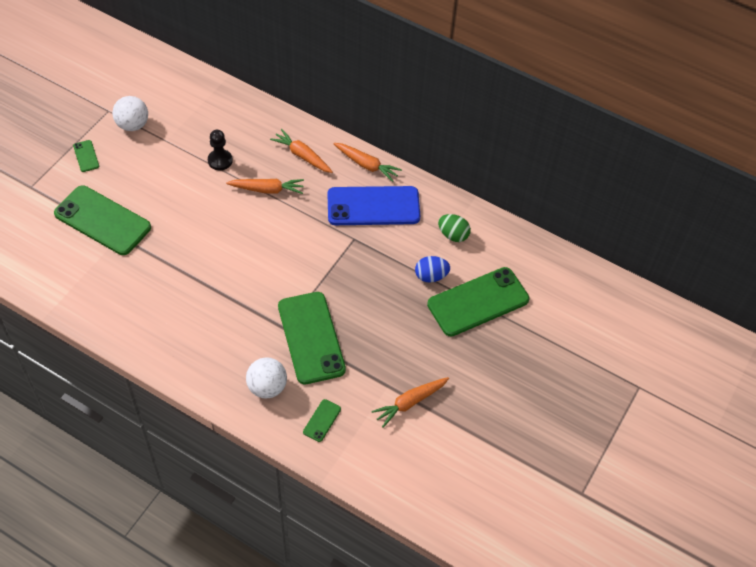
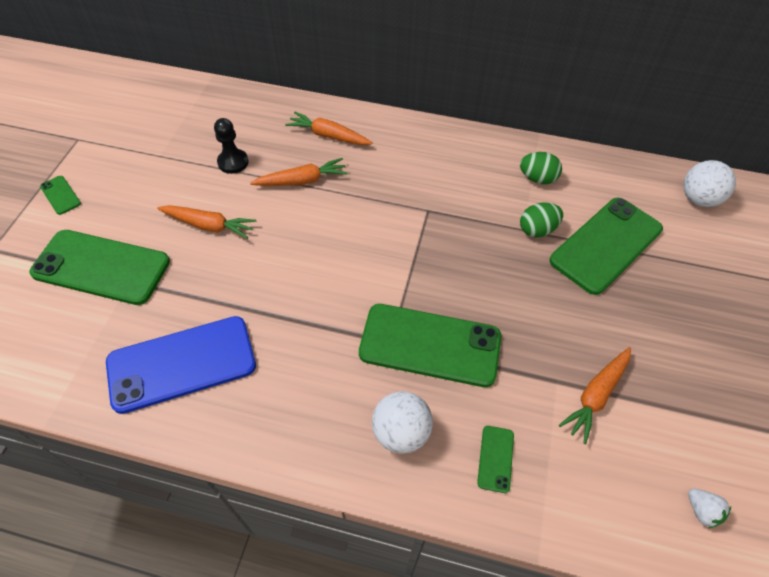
camera: 15 degrees left, 0 degrees up
(133, 125) = (113, 148): white ball -> white ball (698, 199)
(311, 338) = (430, 345): green phone -> green phone turned 45 degrees counterclockwise
(366, 165) = (405, 129): orange carrot -> orange carrot (209, 225)
(373, 206) = (433, 169): blue phone -> blue phone (182, 363)
(431, 276) = (537, 230): blue egg -> green egg
(440, 489) = (701, 511): none -> white strawberry

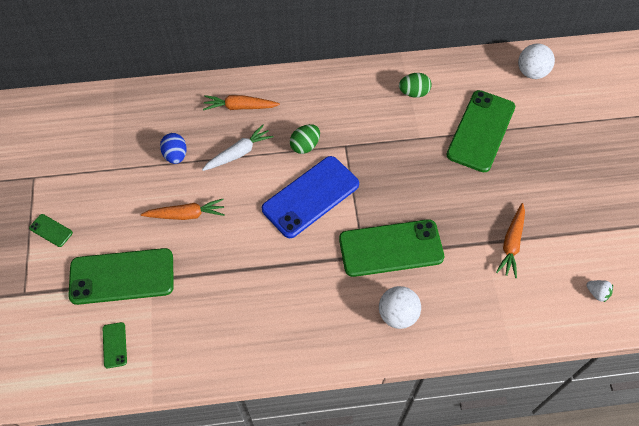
camera: 20 degrees left, 5 degrees up
(182, 363) = (225, 324): blue phone -> blue phone (310, 196)
(233, 162) = (175, 155): black pawn -> blue egg
(302, 180) = (238, 153): orange carrot -> white carrot
(495, 458) = (464, 308): green phone -> green phone (114, 345)
(537, 230) = (429, 135): green egg -> green egg (305, 146)

